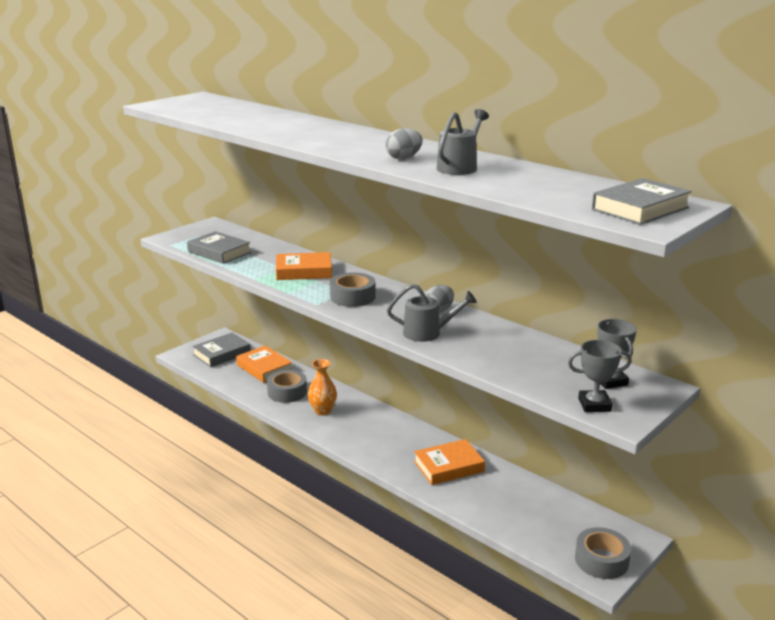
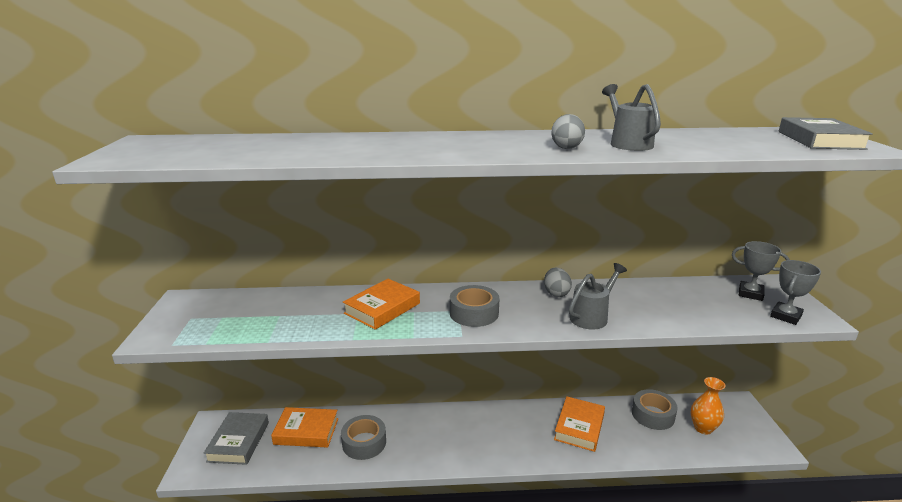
camera: 45 degrees left, 0 degrees up
(219, 252) = (254, 327): grey book -> none
(322, 411) = (421, 441): orange vase -> orange vase (703, 428)
(601, 560) = (754, 433): grey tape -> grey tape (652, 415)

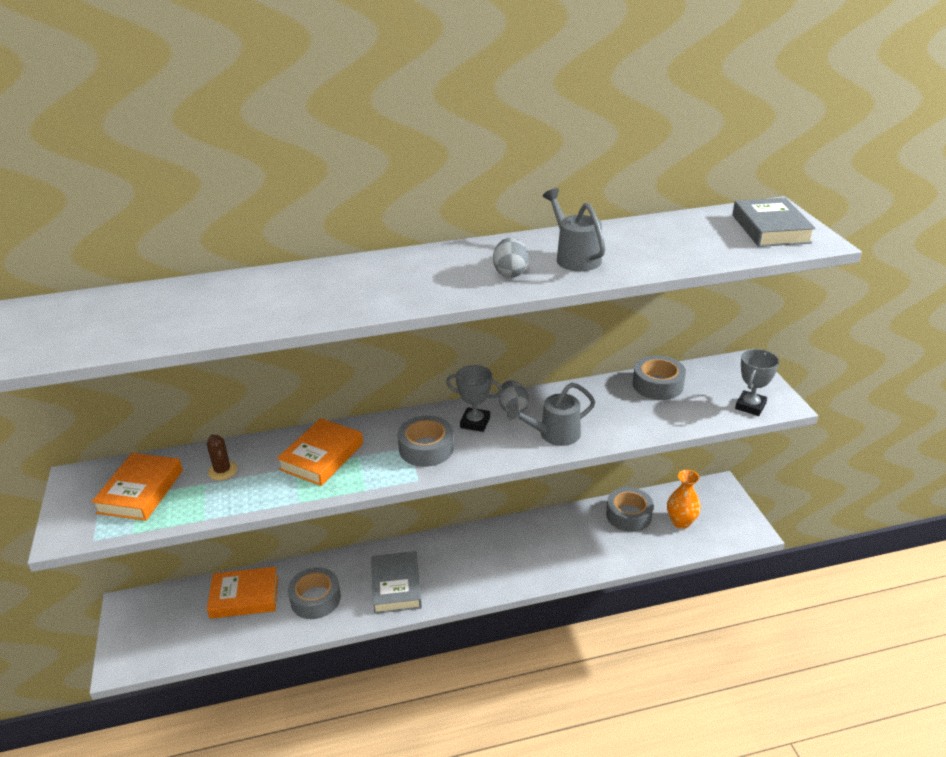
camera: 10 degrees left, 10 degrees up
(238, 442) = (167, 622): grey book -> grey book (396, 586)
(297, 308) = (222, 471): none -> brown cactus
(579, 427) = (551, 542): orange book -> orange book (140, 491)
(592, 316) = (554, 434): grey watering can -> grey watering can turned 150 degrees counterclockwise
(692, 290) = (658, 385): none -> grey tape
(750, 293) = (718, 381): grey trophy -> grey trophy (475, 422)

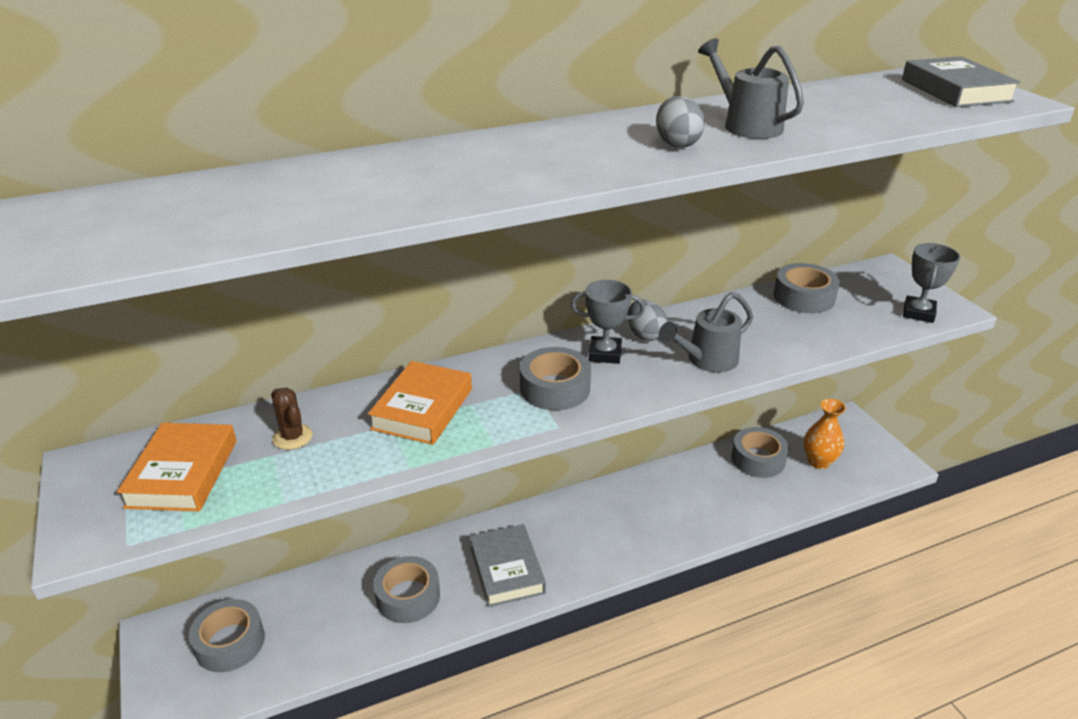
camera: 10 degrees left, 0 degrees up
(178, 619) = (230, 642): none -> grey tape
(244, 596) = (314, 604): orange book -> none

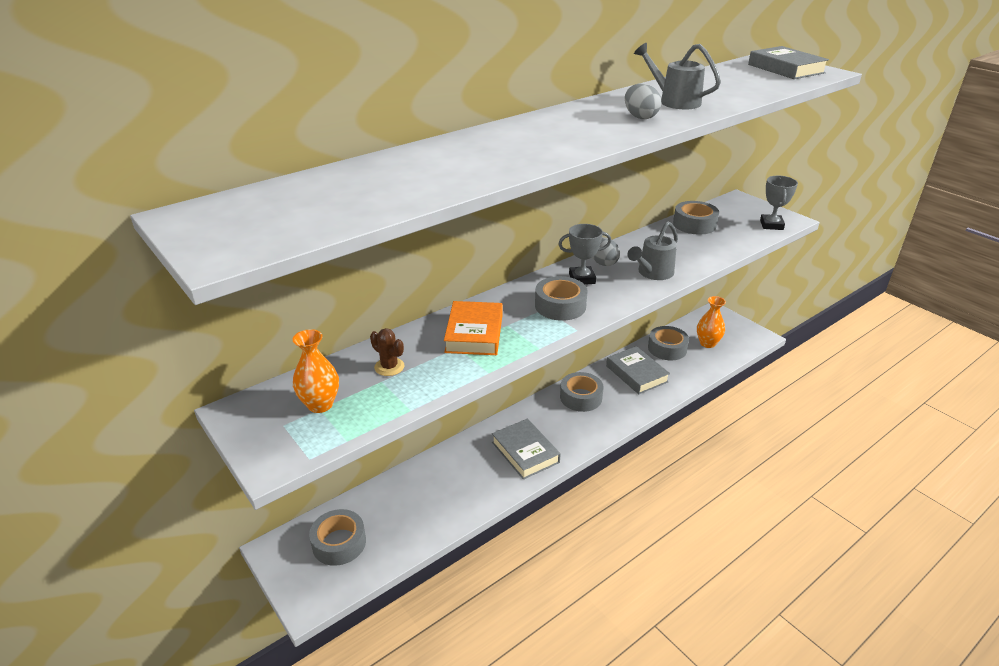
camera: 15 degrees left, 0 degrees up
(182, 473) = (320, 404): orange book -> orange vase
(408, 596) = (461, 484): grey tape -> grey tape (581, 397)
(700, 488) = (636, 374): none -> grey book

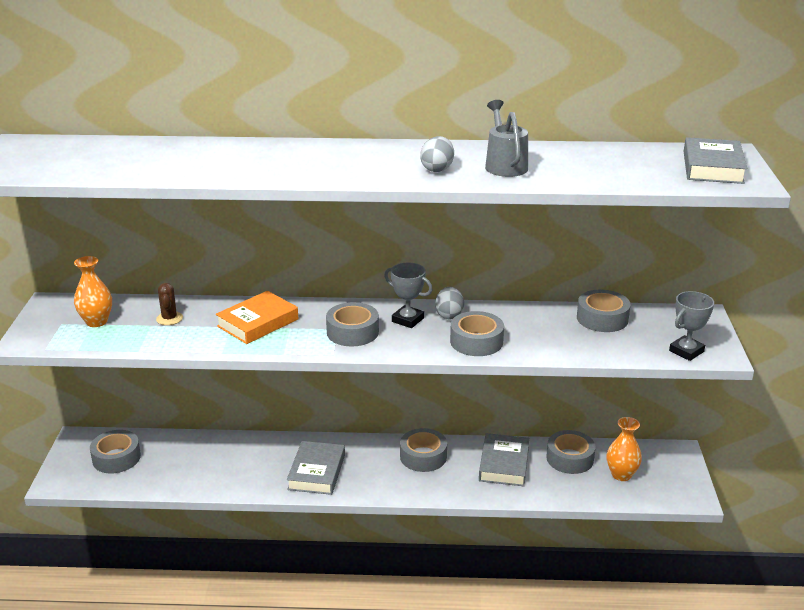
camera: 40 degrees right, 5 degrees down
(652, 273) = (476, 341): grey watering can -> grey tape

